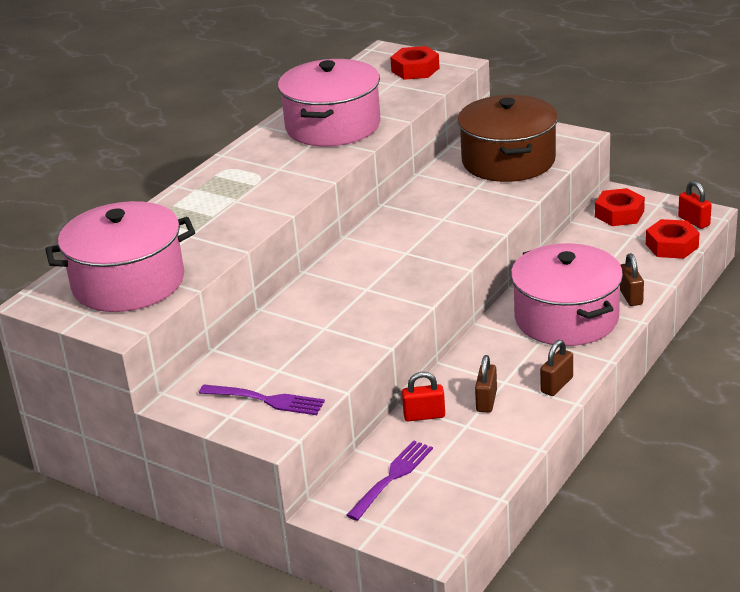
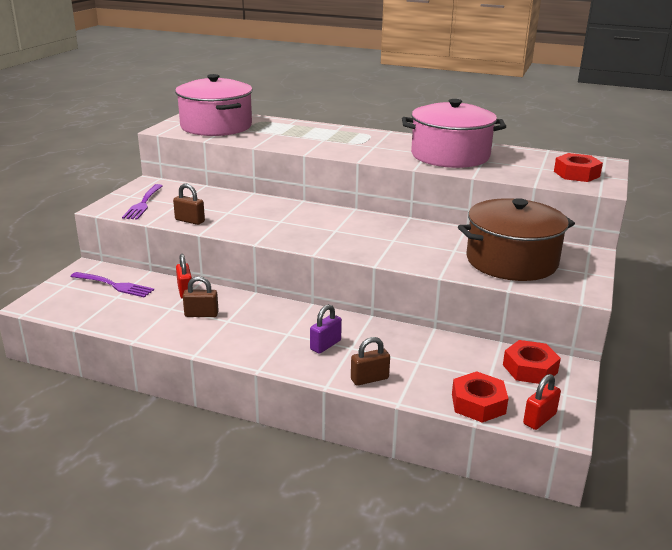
camera: 75 degrees right, 5 degrees down
(556, 385) = (221, 344): brown padlock -> brown padlock (190, 221)
(566, 318) = (325, 345): pink pot -> purple padlock

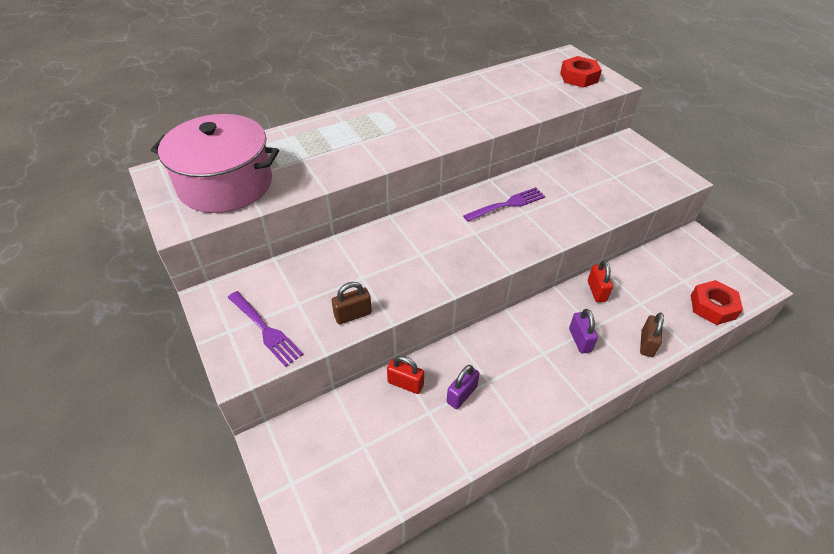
camera: 50 degrees left, 20 degrees up
(114, 285) = (337, 436): purple fork -> purple fork (507, 204)
(201, 314) = (461, 394): brown padlock -> purple padlock
(450, 155) = (481, 103): pink pot -> none
(511, 261) = (612, 179): brown pot -> none
(530, 368) = (685, 255): red nut -> none
(539, 419) = (746, 290): red padlock -> red padlock (596, 291)

